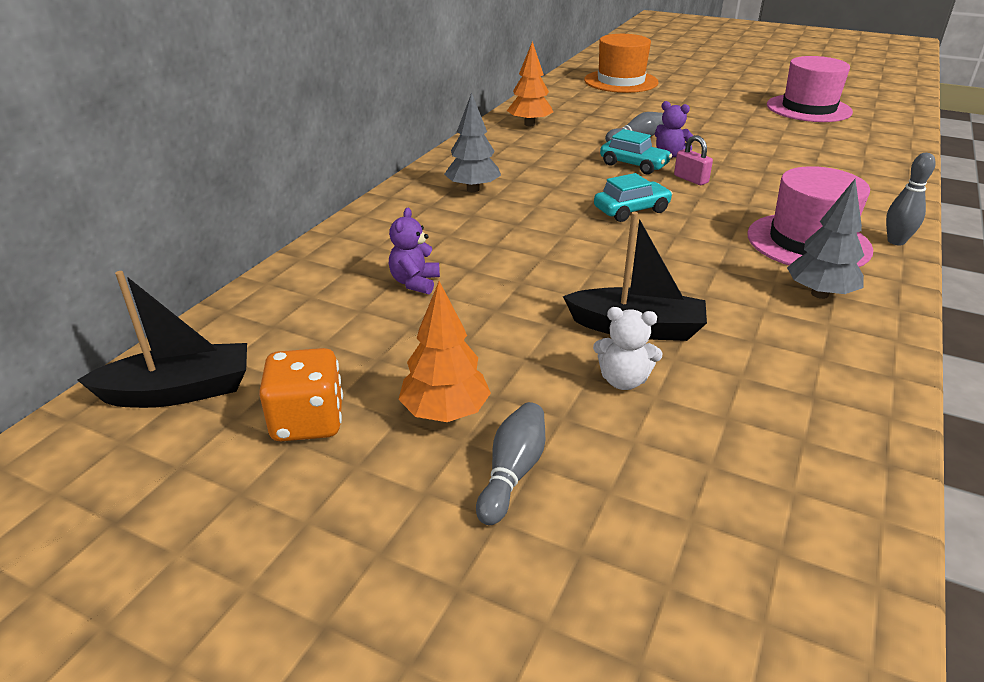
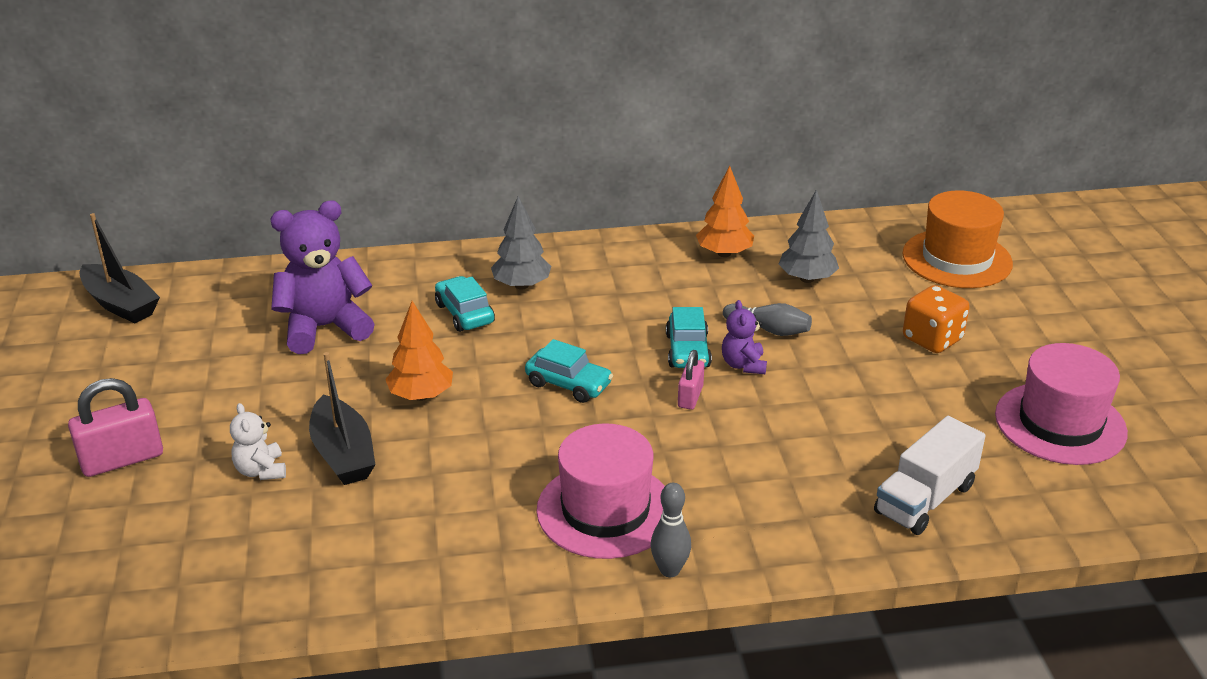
camera: 55 degrees right, 0 degrees up
(308, 421) = (122, 363): orange dice -> orange dice (932, 339)
(415, 283) = (324, 328): purple teddy bear -> purple teddy bear, size x1.99
(445, 412) = (167, 409): orange tree -> orange tree (421, 395)
(482, 219) = (464, 313): none -> turquoise car
(512, 473) = (122, 459): grey bowling pin -> pink padlock
(819, 294) = (493, 540): grey tree -> grey tree (807, 279)
(859, 154) = (925, 499): none -> white truck

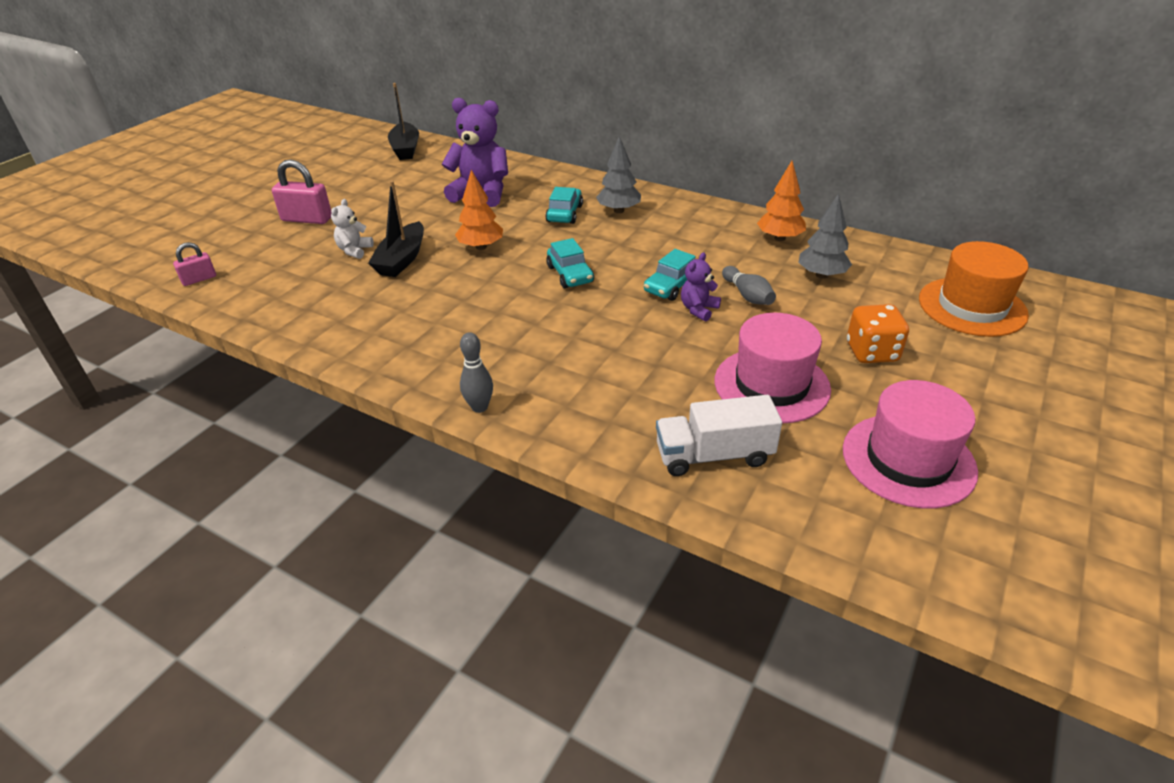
camera: 40 degrees right, 5 degrees up
(605, 510) = (492, 354): pink hat -> pink hat (771, 385)
(690, 397) = (635, 313): pink padlock -> pink padlock (199, 279)

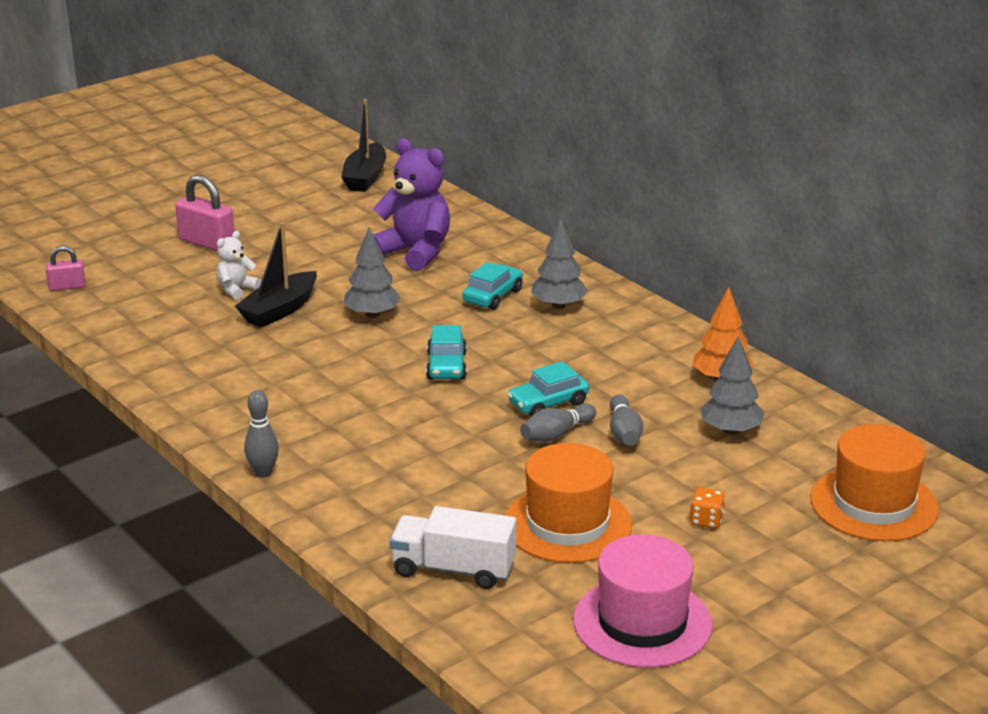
camera: 20 degrees right, 10 degrees down
(481, 247) = (372, 314): orange tree -> grey tree
(698, 309) = (556, 434): purple teddy bear -> grey bowling pin
(771, 385) = (567, 524): pink hat -> orange hat
(871, 352) = (706, 521): orange dice -> orange dice, size x0.58

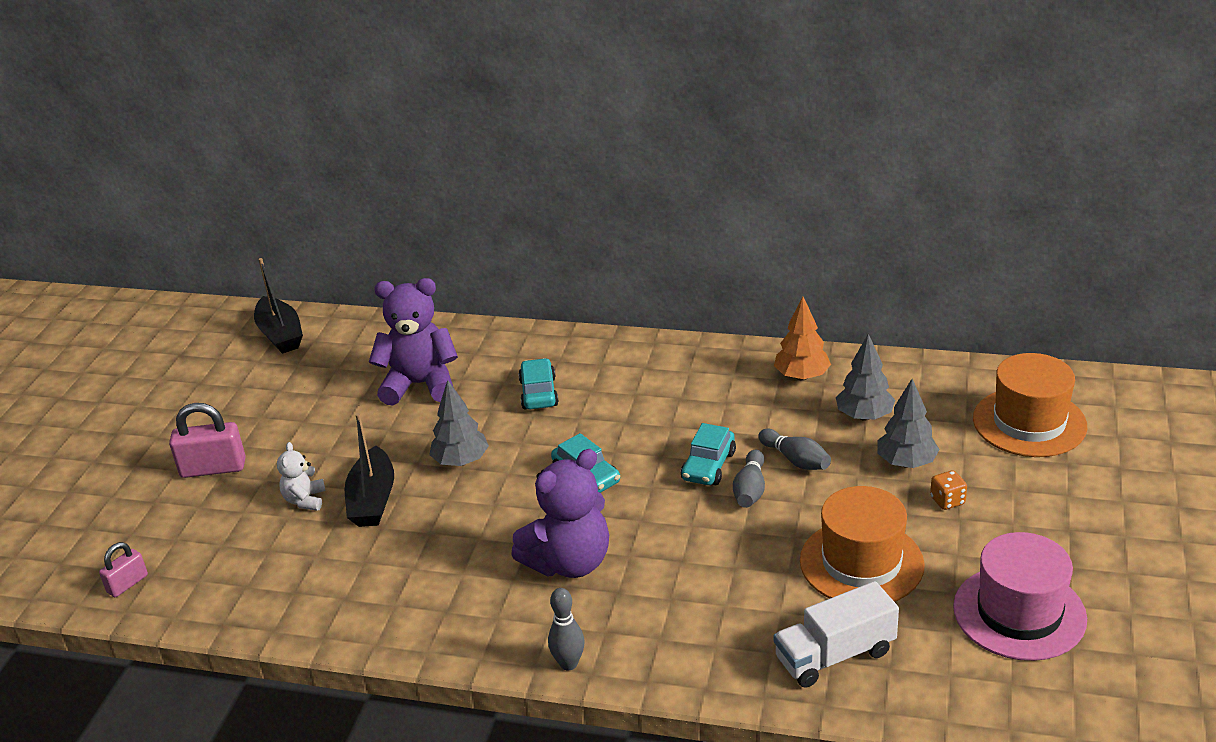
camera: 35 degrees left, 5 degrees up
(353, 413) = (569, 562): none -> purple teddy bear
(558, 305) = (601, 375): grey tree -> grey tree (906, 463)

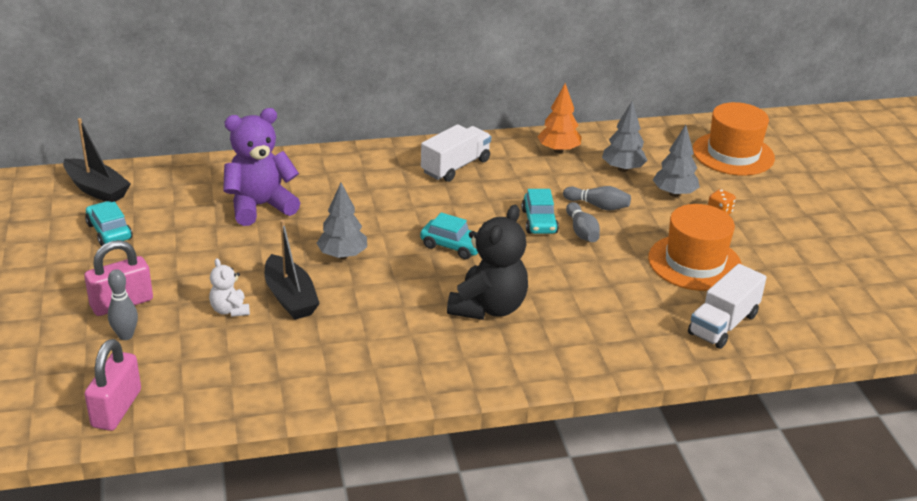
camera: 30 degrees left, 0 degrees up
(127, 584) = (116, 408): pink padlock -> pink padlock, size x1.70
(539, 393) = (366, 195): turquoise car -> turquoise car (109, 231)
(568, 663) = (544, 375): grey bowling pin -> grey bowling pin (125, 335)
(569, 562) = (488, 307): purple teddy bear -> black teddy bear
(663, 375) = (455, 166): none -> white truck
(1019, 613) = (816, 271): pink hat -> none

